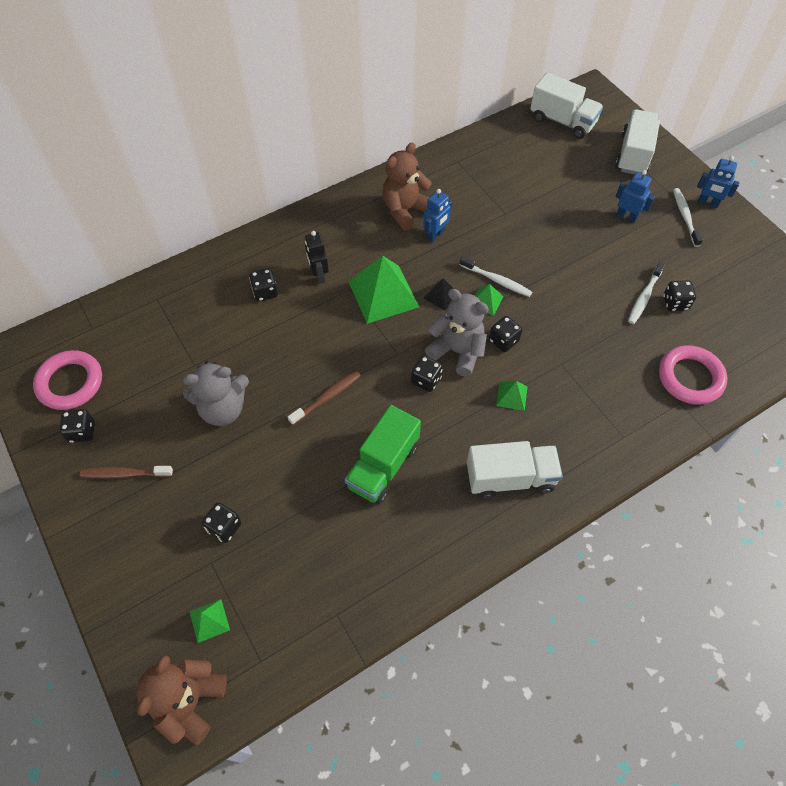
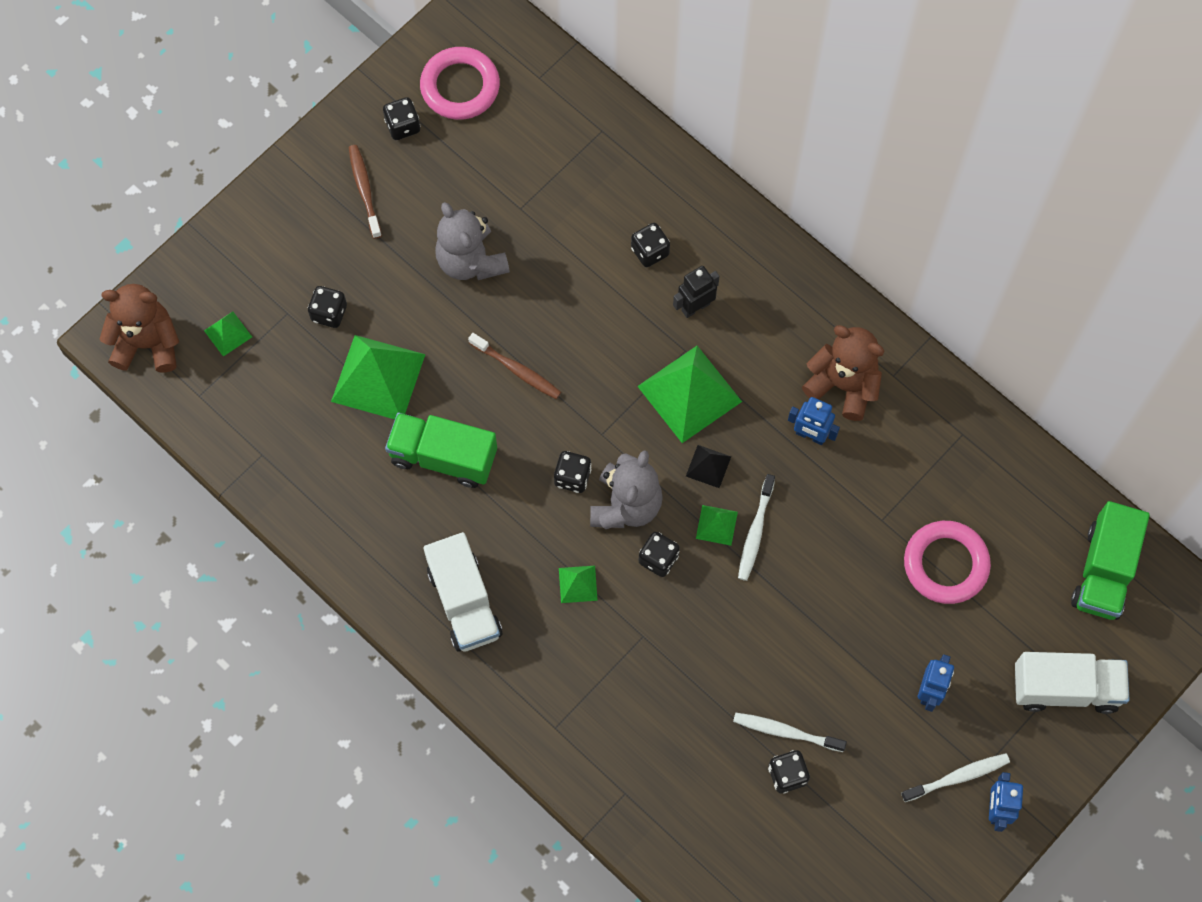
camera: 75 degrees right, 10 degrees up
(298, 500) = (378, 378): none -> green pyramid
(562, 121) = (1103, 571): white truck -> green truck
(690, 377) = (667, 804): pink ring -> pink ring (946, 564)

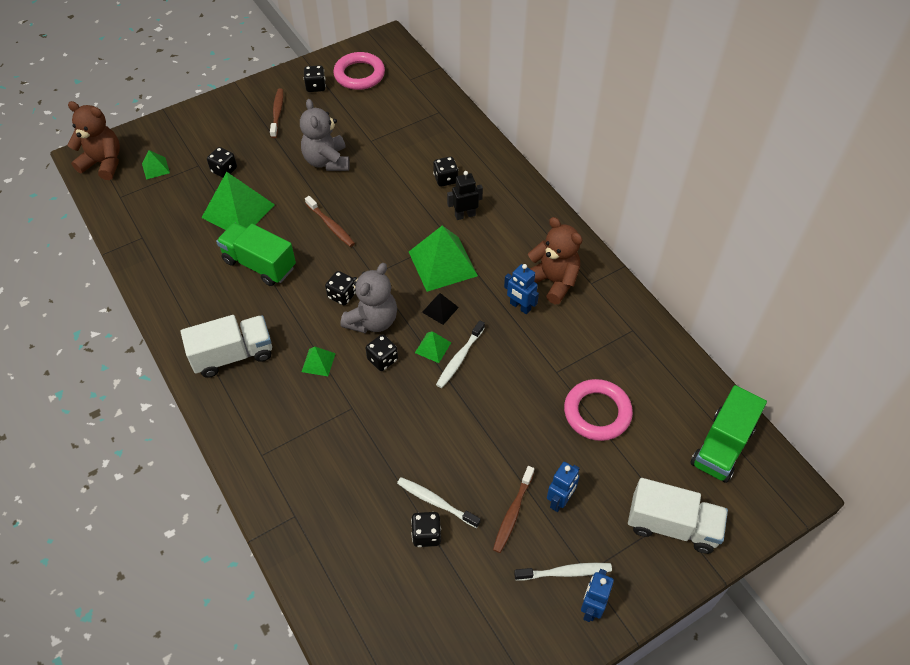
camera: 15 degrees right, 15 degrees down
(464, 602) = (233, 355): white truck -> white truck turned 105 degrees counterclockwise
(879, 721) = (513, 513): none -> brown toothbrush

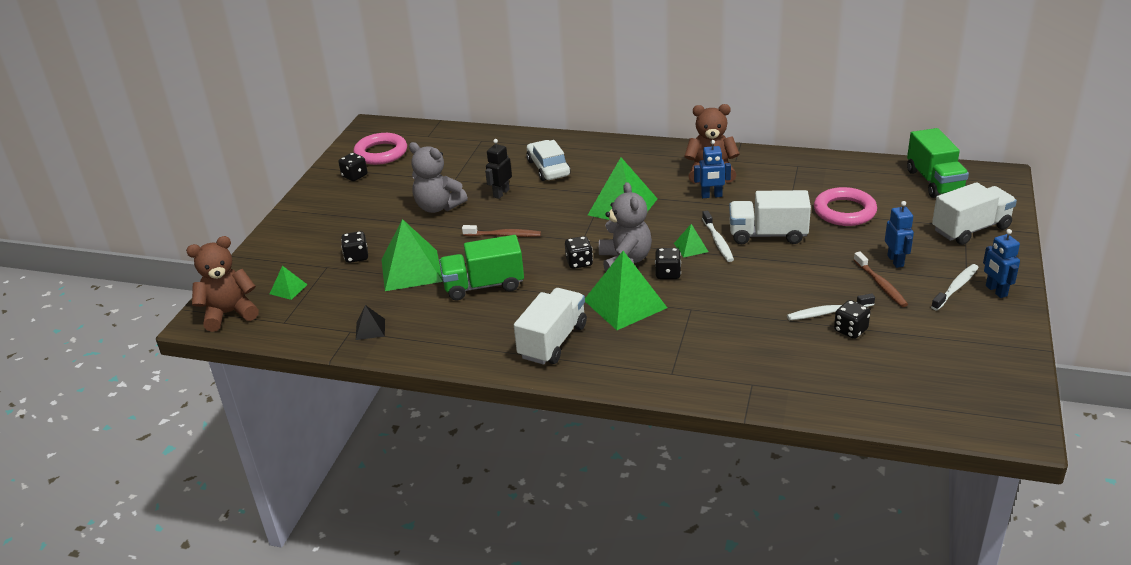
camera: 40 degrees left, 20 degrees down
(277, 113) = (346, 205): brown toothbrush -> none
(318, 362) = (625, 304): green pyramid -> green pyramid, size x2.12
(440, 309) = (662, 228): black pyramid -> black pyramid (370, 329)
(445, 179) = (548, 168): black dice -> white car
(465, 215) = (595, 177): black robot -> black robot (501, 193)
(504, 384) = (767, 235): none -> white truck

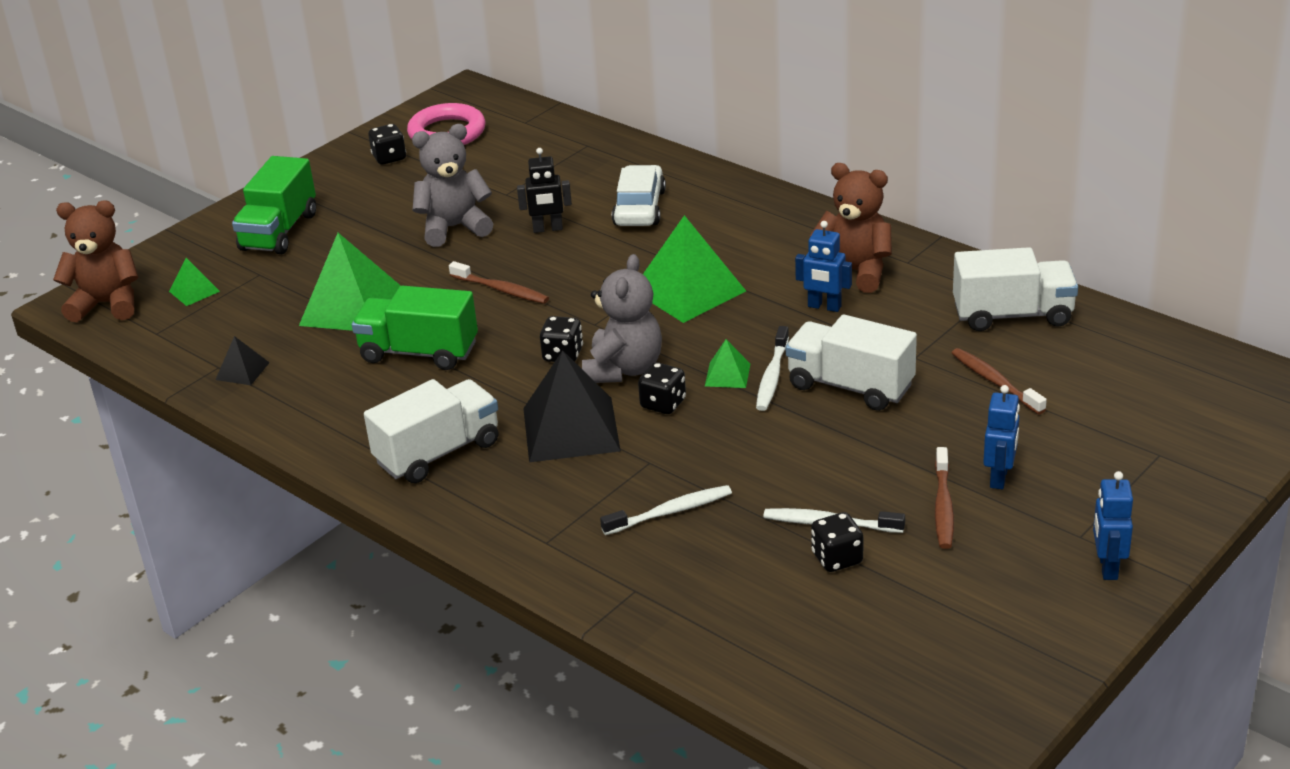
camera: 25 degrees right, 0 degrees up
(356, 257) = (303, 270): black dice -> none
(438, 207) = (454, 228): grey teddy bear -> grey teddy bear turned 105 degrees clockwise
(501, 193) = (548, 229): black robot -> black robot turned 150 degrees counterclockwise
(625, 304) = (570, 429): green pyramid -> black pyramid
(844, 211) = (995, 382): pink ring -> brown toothbrush
(934, 181) = (1179, 372): green truck -> green truck (279, 232)
(956, 287) = (1051, 544): white toothbrush -> white toothbrush (670, 512)
(971, 229) = (1163, 462): white truck -> white truck (1012, 315)

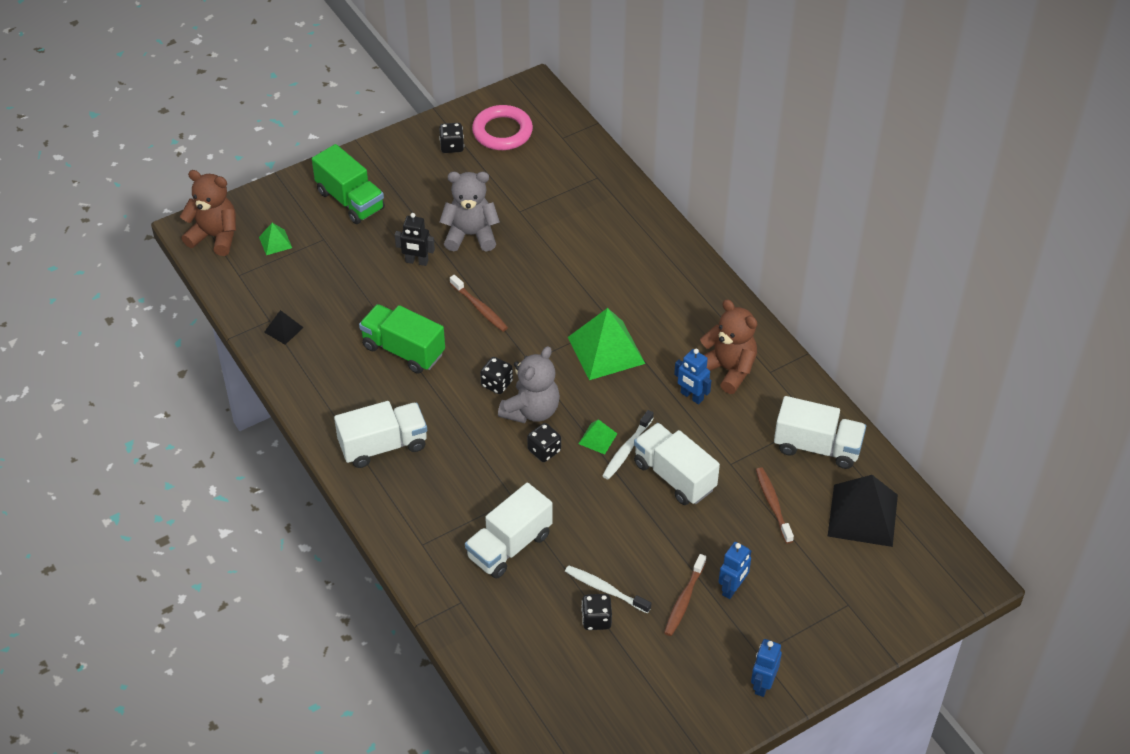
camera: 15 degrees right, 15 degrees up
(279, 232) = (350, 200): green truck -> green truck turned 75 degrees counterclockwise
(351, 306) = (374, 291): green pyramid -> none
(548, 229) = (534, 257): black robot -> black robot (416, 261)
(570, 429) = (475, 453): black pyramid -> black pyramid (862, 515)
(639, 208) = (607, 256): white car -> none
(670, 512) = (509, 546): white toothbrush -> white truck

